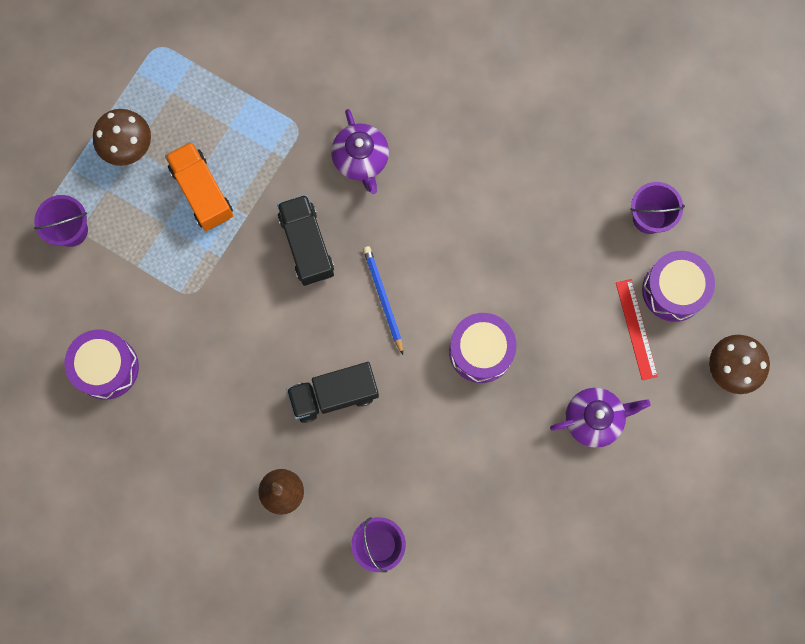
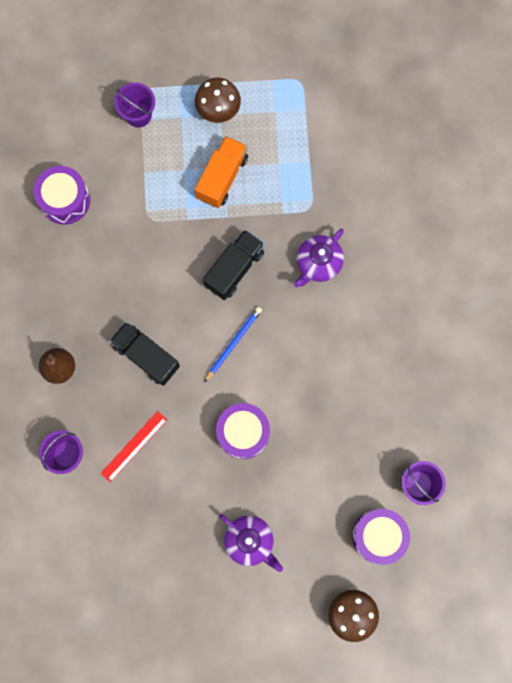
camera: 55 degrees right, 0 degrees up
(636, 329) = (332, 528): red ruler -> red ruler (134, 446)

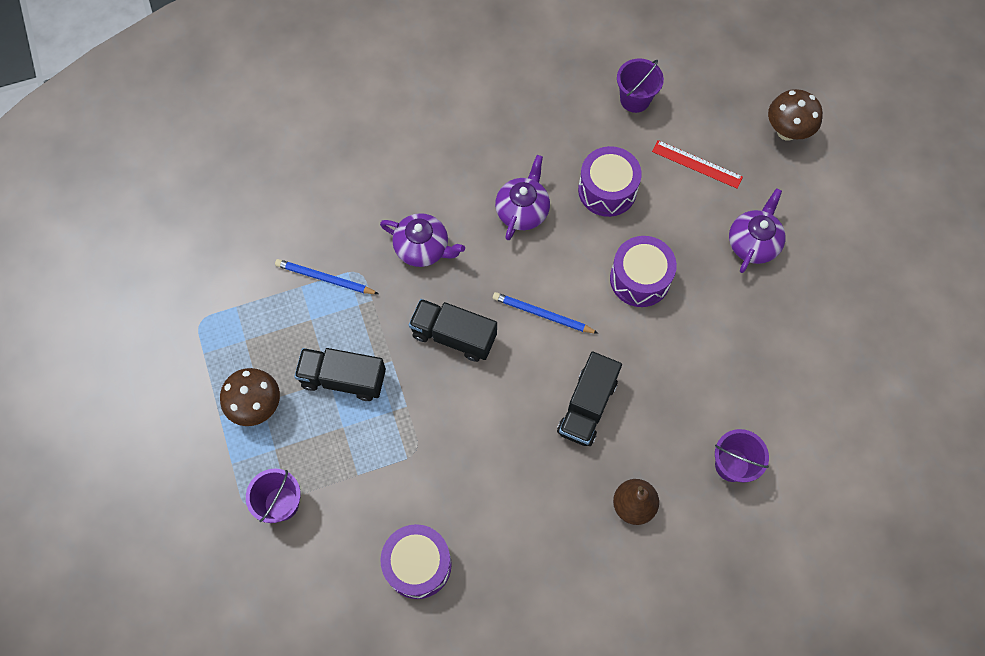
camera: 105 degrees left, 10 degrees down
(134, 446) = (695, 391): red ruler -> red ruler (697, 164)
(222, 177) = (343, 379): orange truck -> black truck
(311, 181) = (325, 279): none -> blue pencil
(332, 353) = (522, 210): none -> purple teapot
(378, 536) = (700, 123): purple drum -> purple drum (607, 190)

